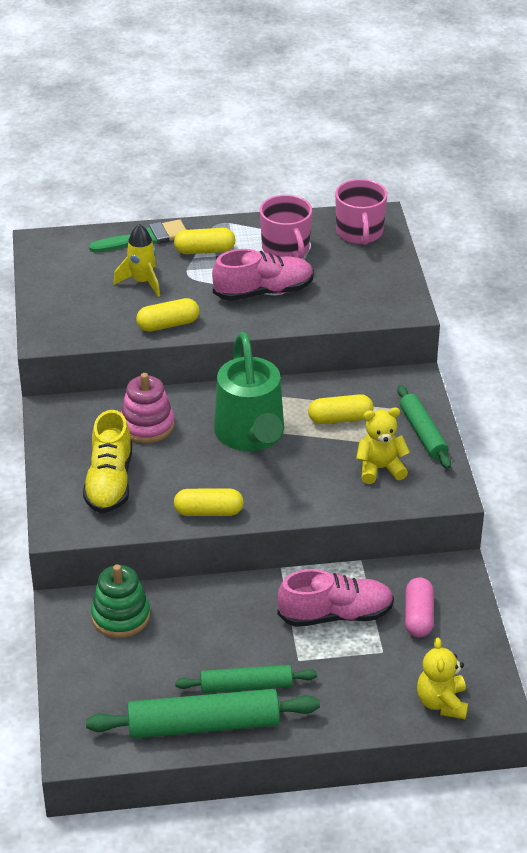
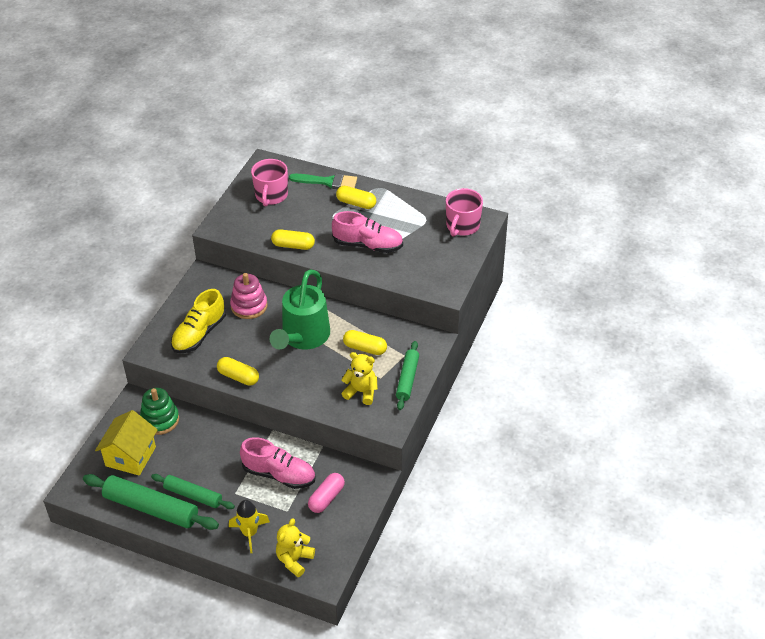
camera: 30 degrees right, 5 degrees up
(119, 676) = (130, 456): none -> yellow house
(142, 282) = (301, 211): yellow rocket -> yellow rocket (250, 533)
(286, 249) = (406, 220): pink mug -> pink mug (271, 196)

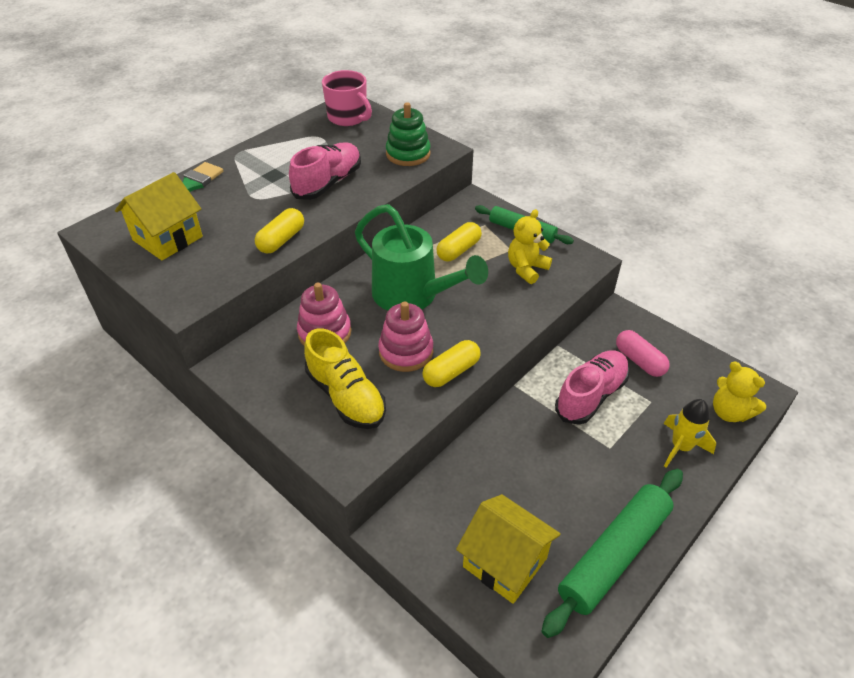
camera: 70 degrees left, 0 degrees up
(160, 420) = (447, 507): green stacking toy -> green stacking toy (408, 154)
(193, 495) = (602, 496): green rolling pin -> none
(248, 350) = (406, 351): none -> pink stacking toy
(271, 196) = (167, 238): pink mug -> yellow house
(356, 203) = (248, 175): yellow capsule -> none

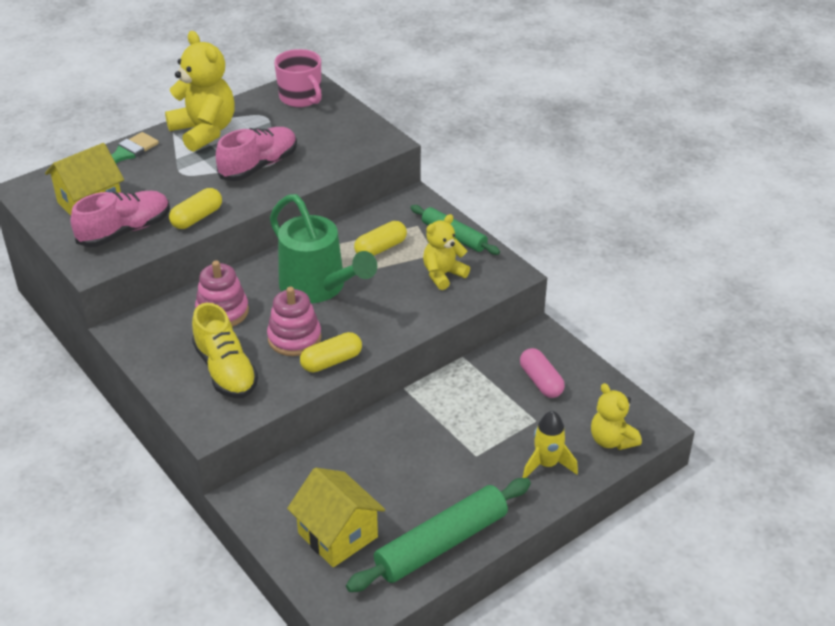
camera: 10 degrees right, 5 degrees down
(265, 156) = (204, 131): none -> yellow teddy bear
(408, 154) = (350, 144): green stacking toy -> none
(591, 395) = (477, 407): pink shoe -> pink shoe (125, 231)

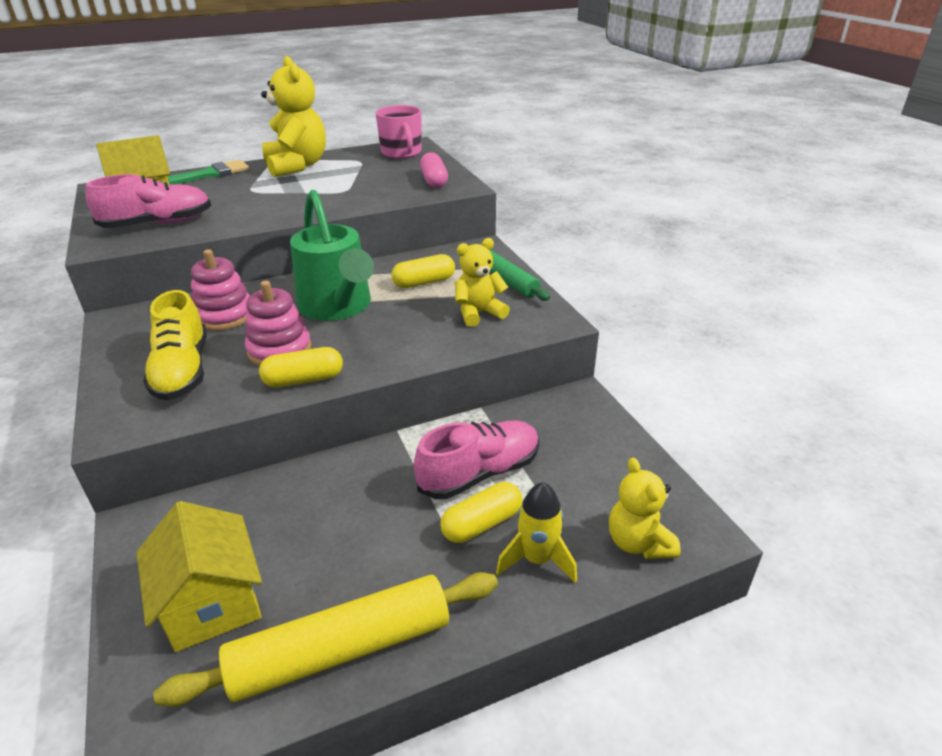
camera: 15 degrees right, 5 degrees down
(197, 218) = (234, 222): yellow capsule -> yellow capsule (482, 524)
(259, 166) = (326, 192): pink shoe -> pink shoe (479, 473)
(441, 543) = (341, 649): green rolling pin -> yellow rolling pin
(541, 381) = (564, 450): pink capsule -> pink capsule (434, 181)

